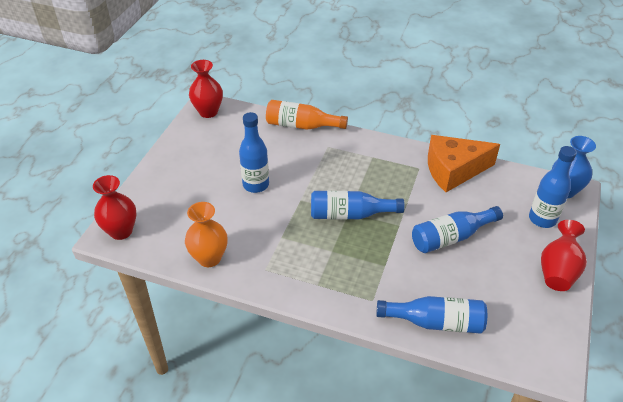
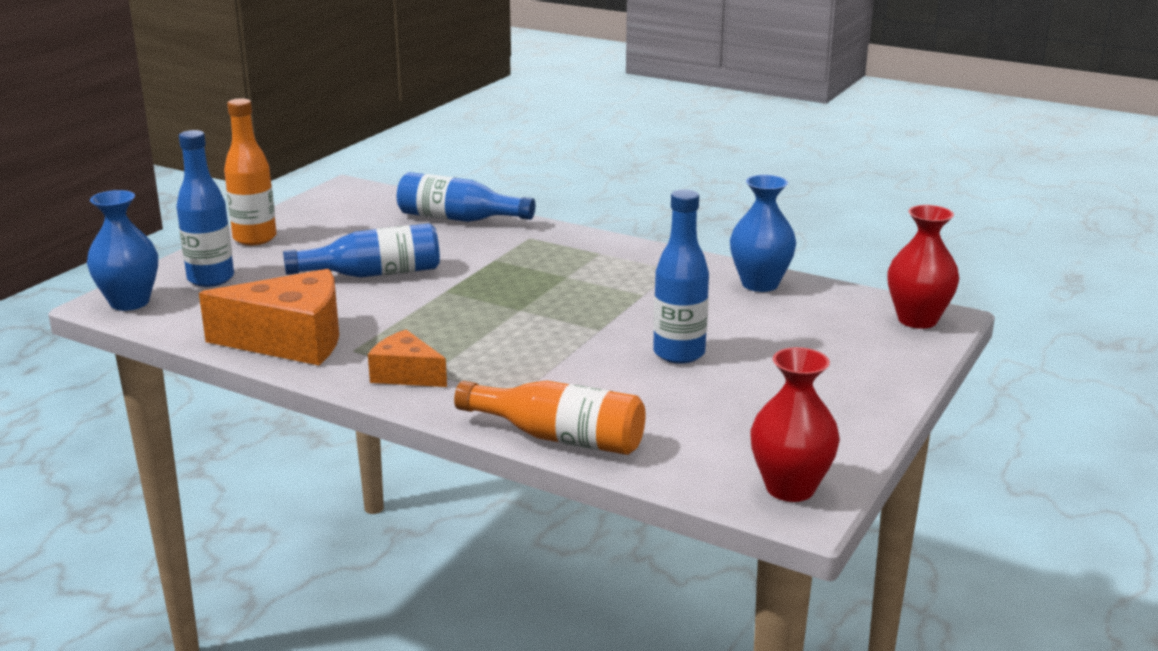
camera: 170 degrees left, 20 degrees down
(209, 258) = (760, 284): orange vase -> blue vase
(350, 214) = (518, 306): blue bottle -> none
(383, 154) = (406, 374): none -> orange cheese
(558, 271) = (255, 238): red vase -> orange bottle

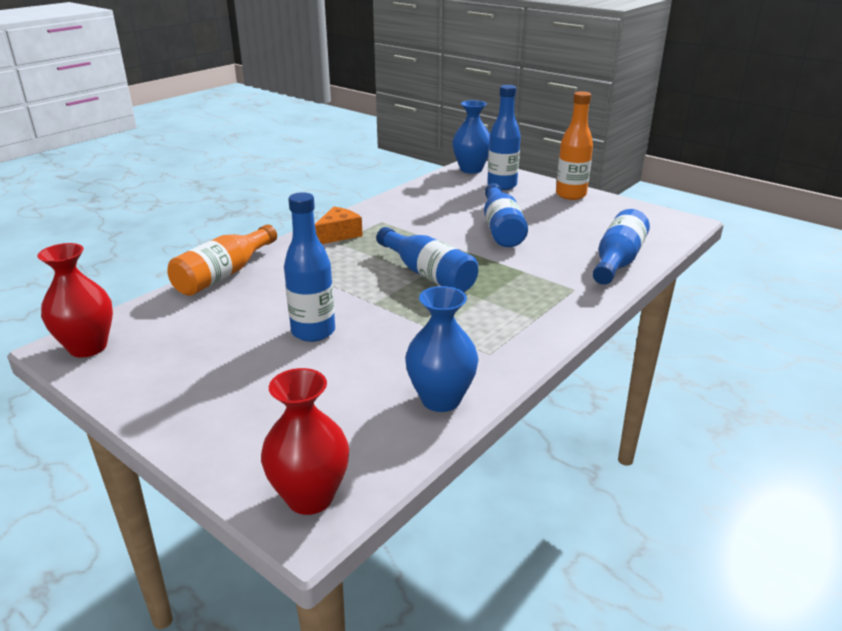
camera: 100 degrees right, 5 degrees up
(291, 340) = (402, 206): orange cheese -> none
(517, 306) = (428, 274): none -> blue bottle

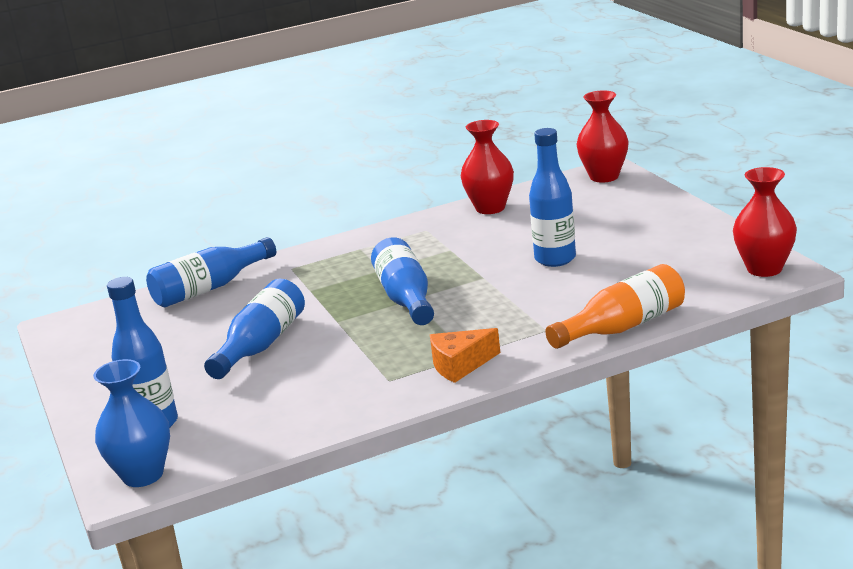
camera: 150 degrees left, 5 degrees down
(441, 399) = (490, 208): blue vase -> red vase
(570, 195) = (98, 388): orange bottle -> none

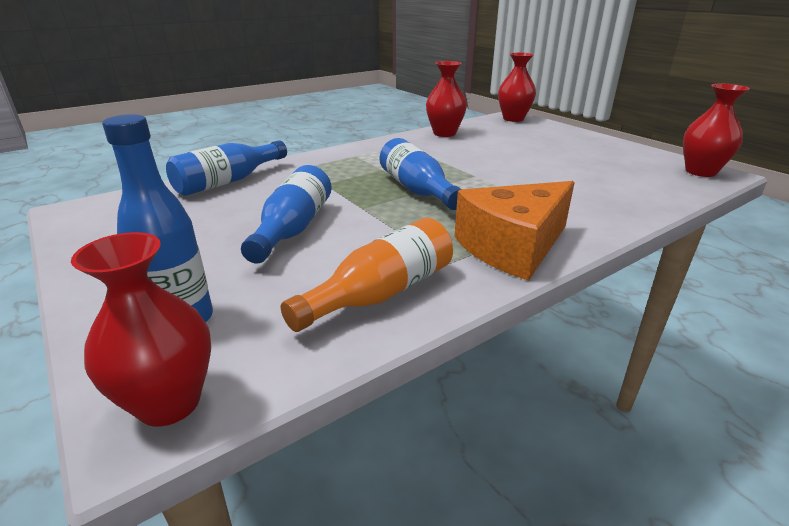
camera: 15 degrees left, 5 degrees up
(143, 475) = (169, 403): blue vase -> red vase
(460, 365) = (513, 247): orange cheese -> orange cheese, size x1.79
(555, 259) = (524, 164): blue bottle -> none
(623, 327) = (636, 213): orange bottle -> orange bottle (381, 293)

